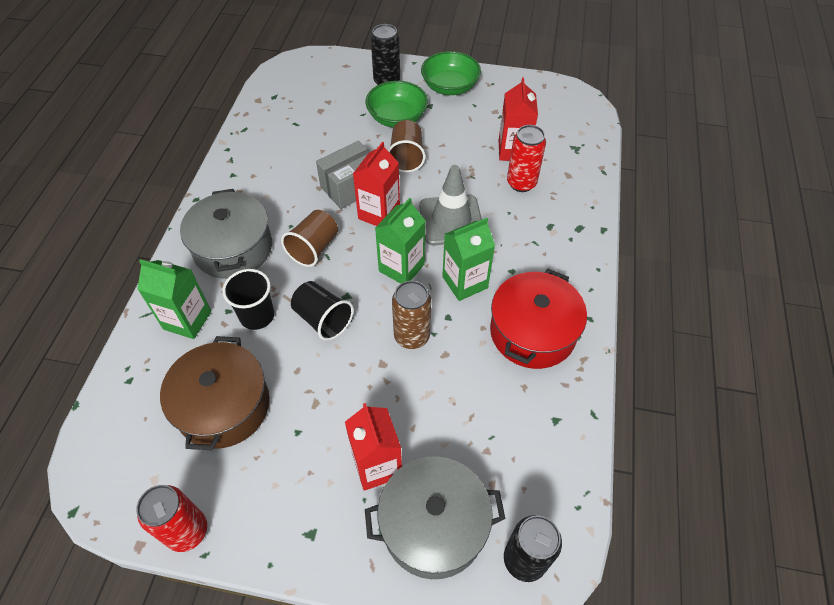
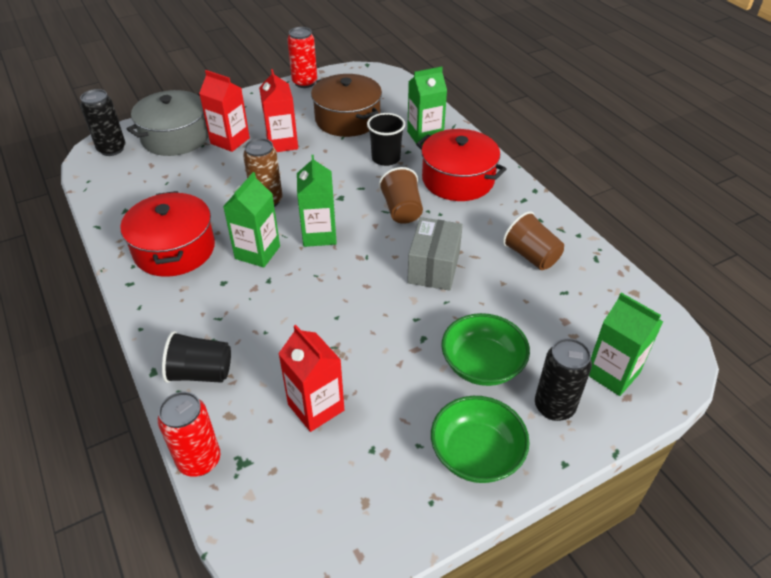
camera: 140 degrees right, 10 degrees down
(233, 248) = (458, 179): grey pot -> red pot
(323, 319) = (340, 178): black cup -> black cup (201, 373)
(336, 76) = (612, 373): none -> green carton
(379, 213) = (383, 261): red carton -> red carton (282, 143)
(406, 157) = (419, 326): brown cup -> brown cup (531, 256)
(451, 220) = (314, 292): grey traffic cone -> none
(521, 183) = (276, 371): red can -> red can (199, 460)

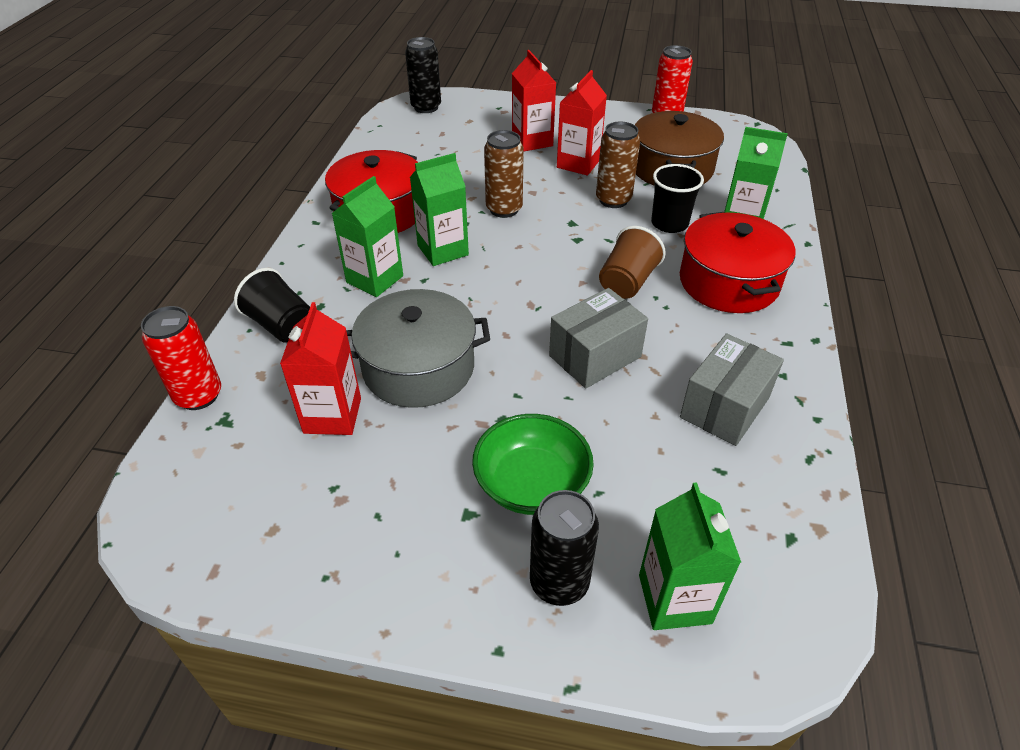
camera: 40 degrees right, 0 degrees up
(175, 137) = (488, 118): grey pot -> grey pot (418, 367)
(319, 235) = (516, 263): green carton -> green carton (375, 279)
(334, 159) = (613, 200): none -> brown can
(476, 453) = (420, 566): green bowl -> none
(531, 256) = (724, 407): brown cup -> grey box

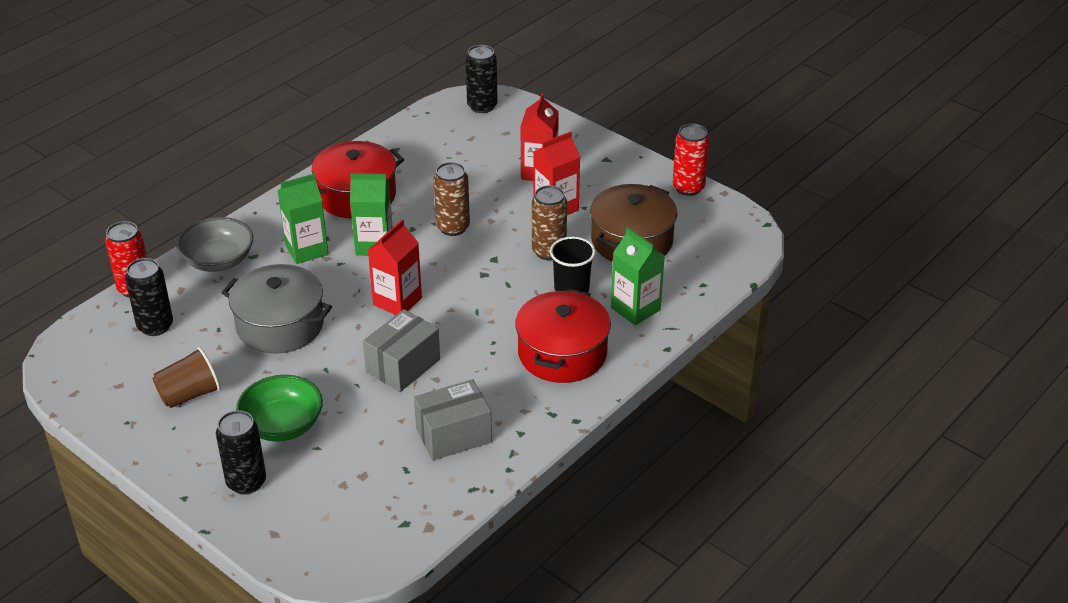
camera: 30 degrees right, 5 degrees down
(263, 431) = (155, 326): none -> black can
(281, 325) = (218, 260): black cup -> grey bowl
(332, 415) = (202, 334): red carton -> red carton (397, 301)
(595, 356) = (403, 365): grey box -> grey box turned 45 degrees counterclockwise
(627, 282) = (484, 322): brown cup -> brown cup (189, 394)
(674, 599) = (301, 519): green carton -> none

